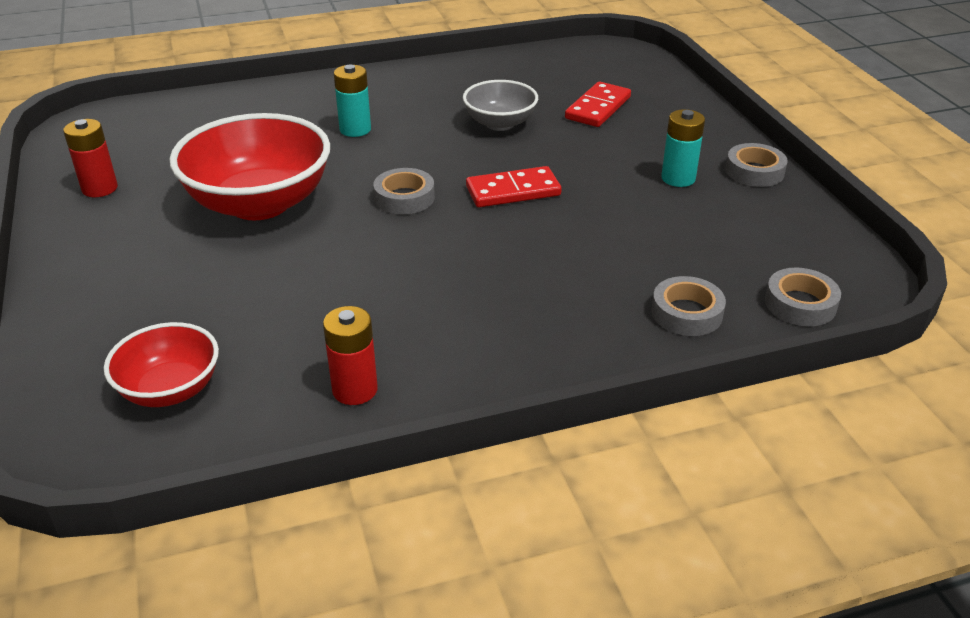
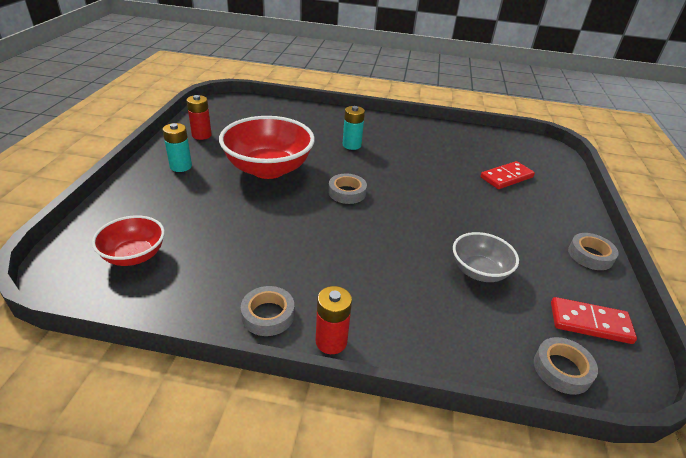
camera: 25 degrees right, 0 degrees up
(355, 390) = (223, 299): red battery -> red battery (331, 341)
(500, 123) = (437, 167): grey bowl -> grey bowl (479, 271)
(513, 191) = (413, 211): red domino -> red domino (590, 322)
(678, 178) = (529, 240): turquoise battery -> turquoise battery (181, 166)
(686, 313) = (469, 339): grey tape -> grey tape (268, 315)

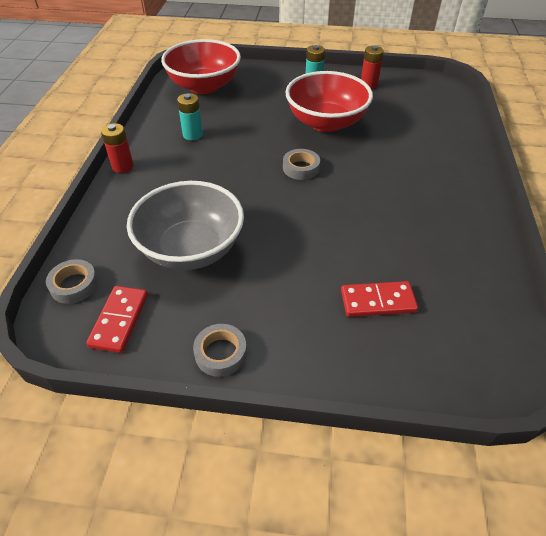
camera: 90 degrees right, 10 degrees up
(134, 255) = (204, 86): red bowl -> red bowl, size x1.80
(268, 315) = (148, 140): grey tape -> none
(351, 145) = (396, 169): turquoise battery -> turquoise battery (192, 135)
(479, 271) = (191, 249): grey bowl -> grey bowl, size x1.80
(506, 177) = (377, 301): red domino -> red domino turned 60 degrees counterclockwise

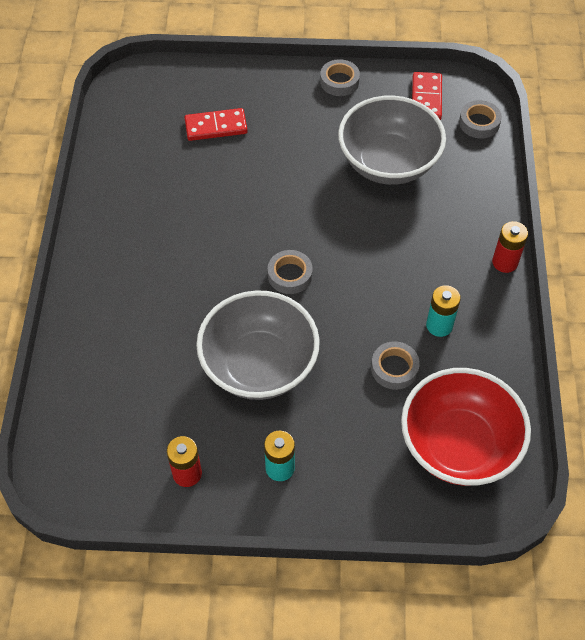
camera: 175 degrees right, 10 degrees up
(232, 117) = (394, 368): none -> grey tape
(326, 123) = (259, 365): red bowl -> grey bowl

